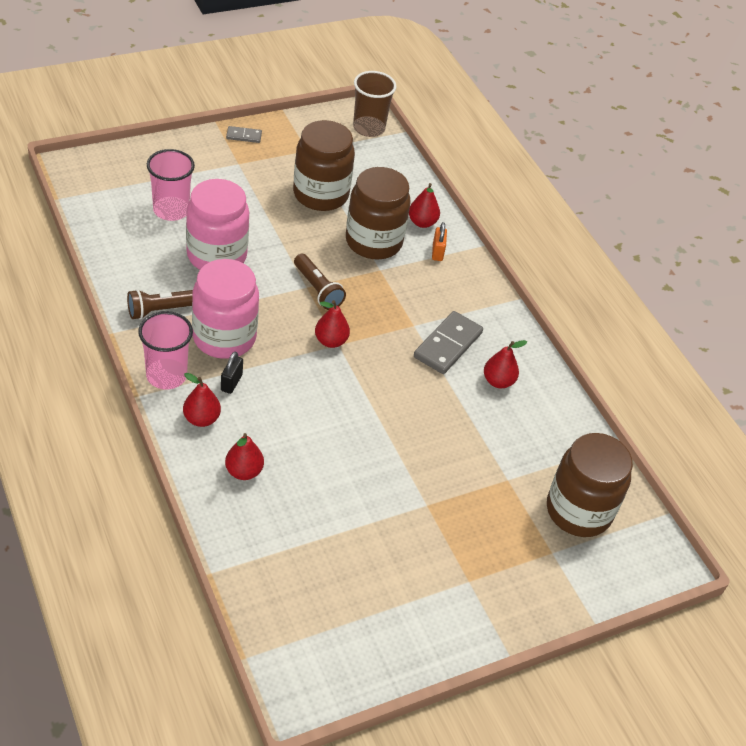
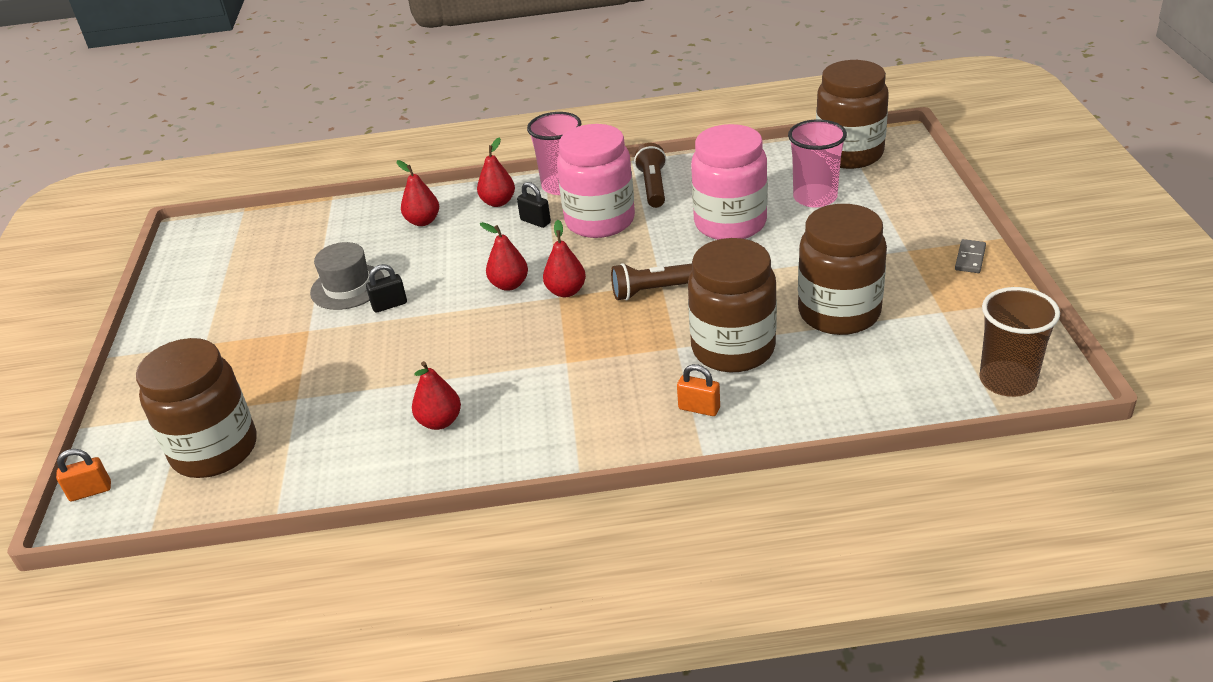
camera: 120 degrees right, 10 degrees down
(98, 193) = (849, 154): none -> brown jar
(361, 497) = (348, 287): none -> grey hat
(378, 456) = (389, 305): none -> black padlock
(422, 222) = (767, 403): red pear -> red pear (509, 285)
(447, 345) = (521, 386): grey domino -> none
(649, 576) = (90, 491): none -> orange padlock

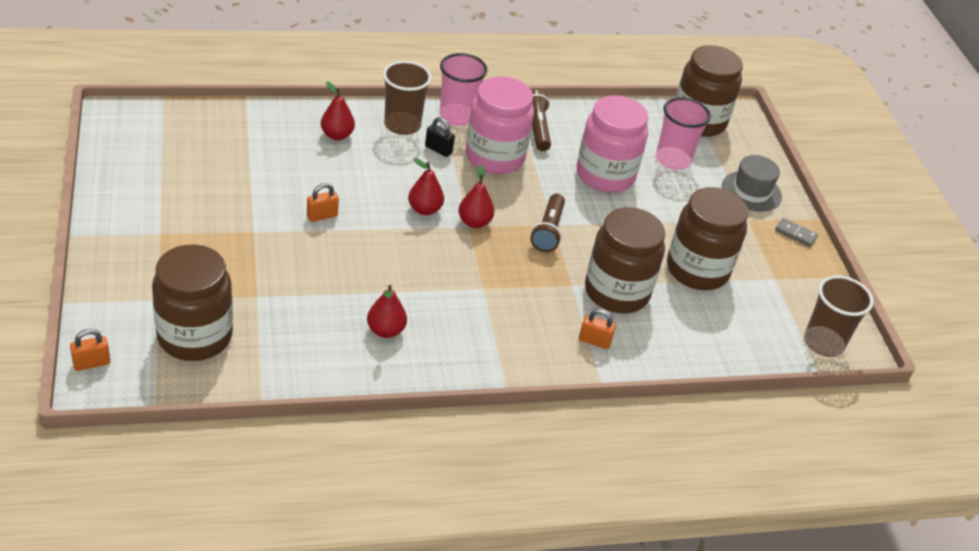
camera: 15 degrees left, 5 degrees up
(348, 287) = (280, 193): grey hat -> grey hat (751, 191)
(389, 305) = (322, 216): black padlock -> orange padlock
(498, 202) = (402, 125): red pear -> brown cup
(654, 290) = (548, 231): brown flashlight -> brown flashlight turned 60 degrees counterclockwise
(970, 258) = (795, 234): grey domino -> grey domino turned 75 degrees counterclockwise

